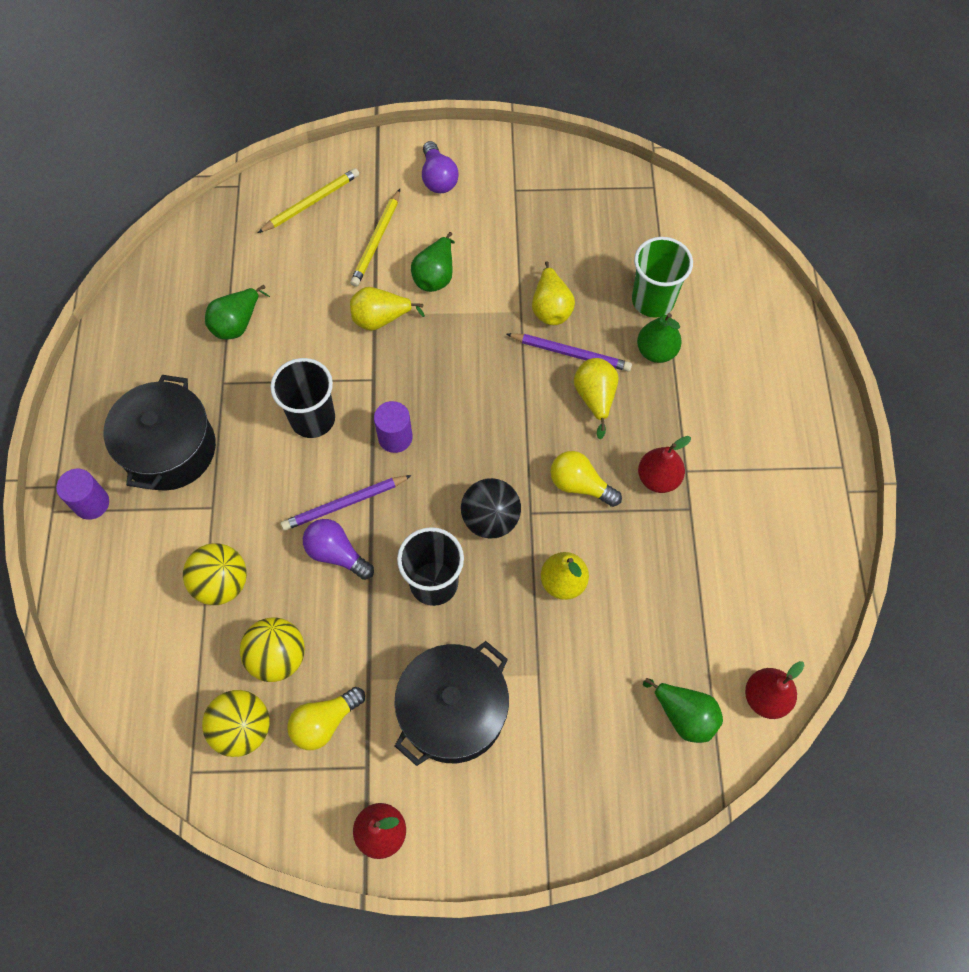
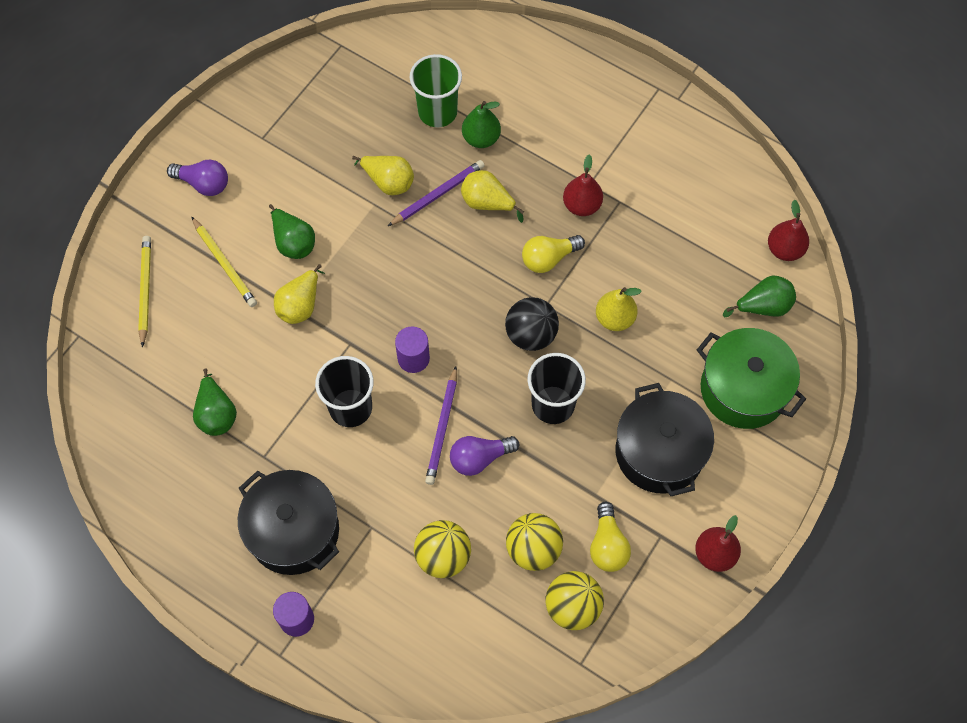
camera: 55 degrees left, 0 degrees up
(578, 751) = (743, 389): none -> green pot

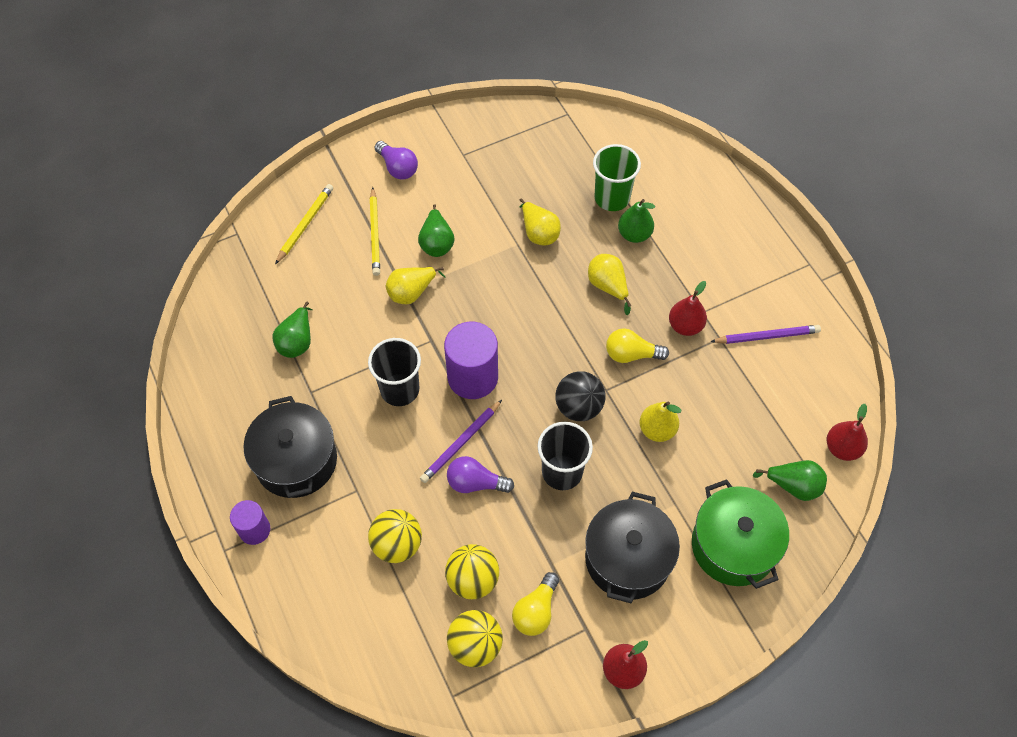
camera: 30 degrees right, 5 degrees down
(413, 358) = (472, 377): purple cylinder -> purple cylinder, size x1.73
(438, 194) = (572, 261): purple pencil -> purple pencil (767, 336)

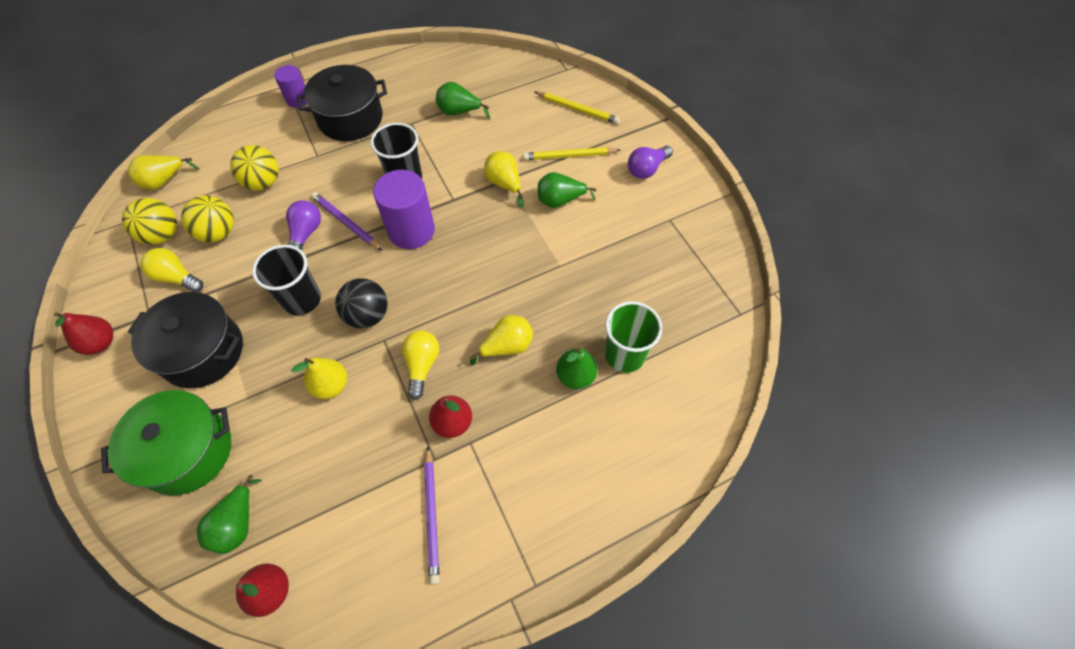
camera: 90 degrees right, 0 degrees up
(539, 233) = (574, 284): yellow pear -> yellow pear (164, 181)

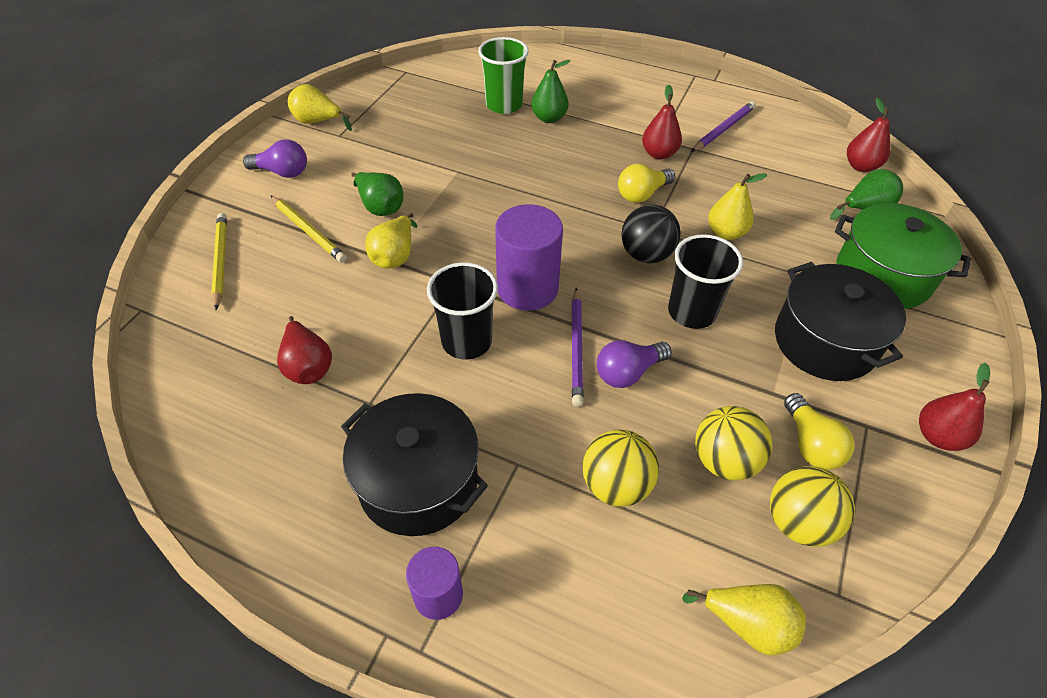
camera: 130 degrees left, 10 degrees down
(459, 112) = (308, 366): green pear -> red pear
(507, 346) = (568, 160): yellow pear -> yellow pear (318, 122)

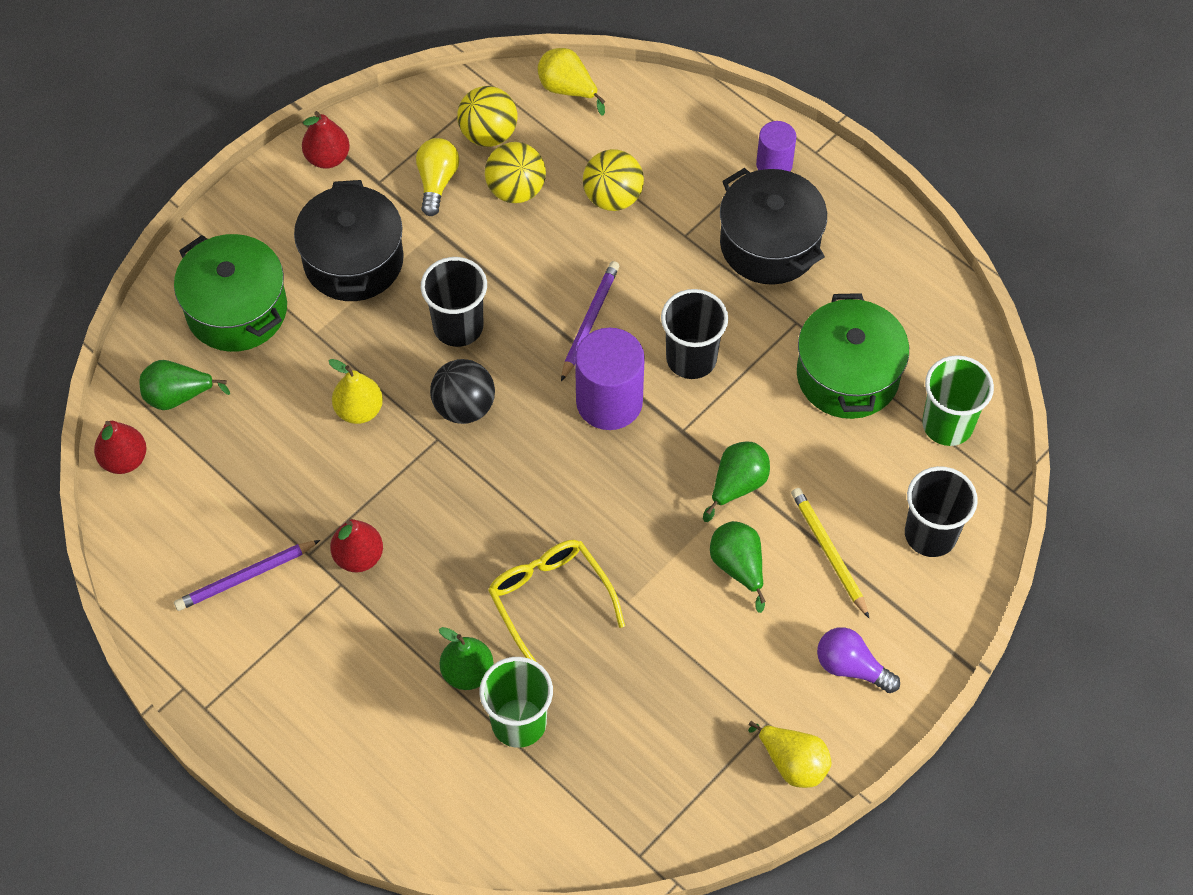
camera: 160 degrees left, 10 degrees up
(203, 348) = (947, 424): none -> green cup
(220, 261) = (930, 534): yellow pencil -> black cup
(308, 366) = (847, 375): red pear -> green pot
(395, 256) = (737, 485): yellow pear -> green pear
(513, 161) = (550, 600): none -> yellow glasses
(628, 372) = (554, 284): purple light bulb -> none
(642, 194) = (419, 494): yellow light bulb -> none

